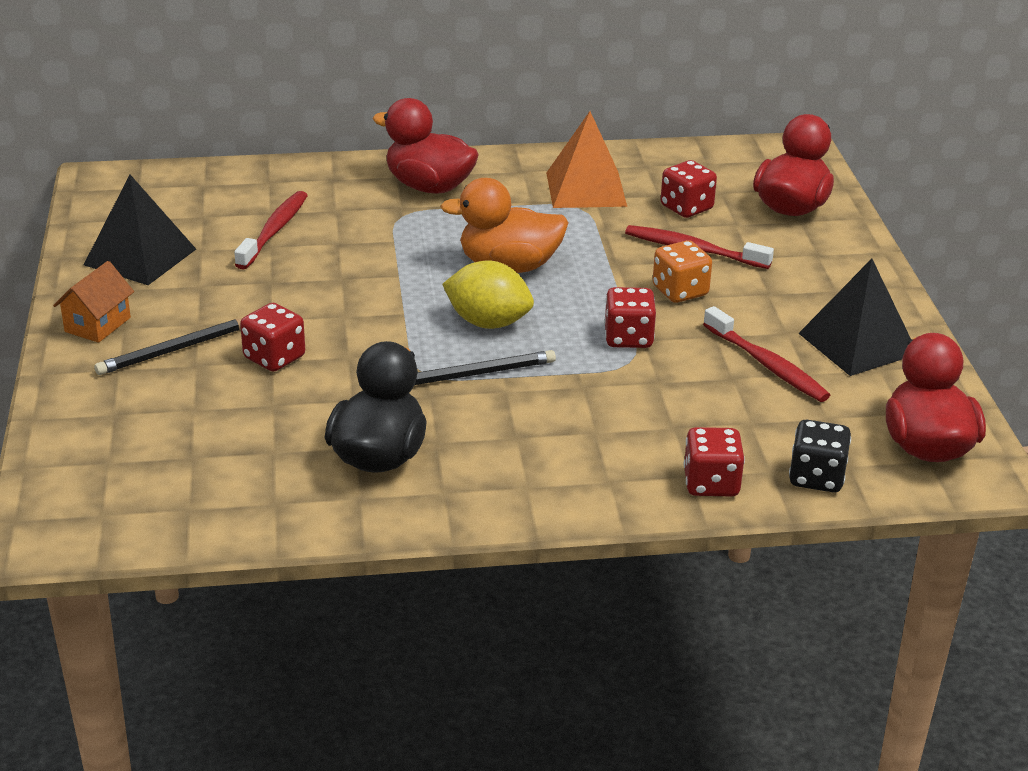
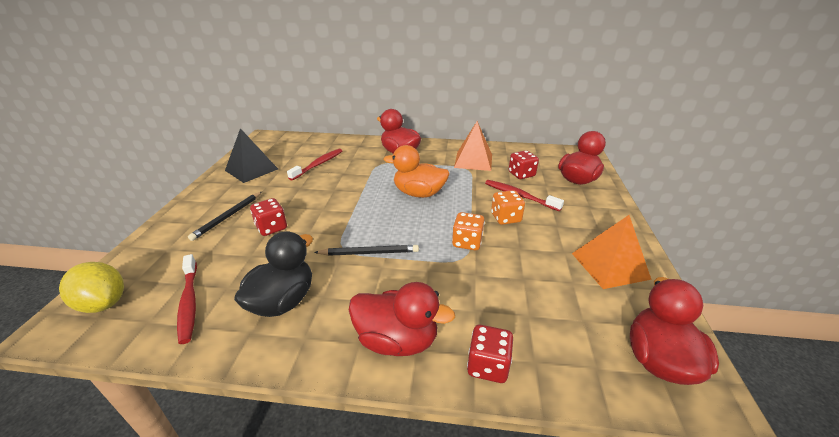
camera: 15 degrees right, 0 degrees up
(97, 324) = (204, 199): orange house -> none
(175, 349) = (228, 216): black pencil -> black pencil turned 45 degrees counterclockwise
(488, 323) = (393, 223): yellow lemon -> yellow lemon (104, 303)
(578, 476) = (397, 340): none -> red duck
(628, 338) = (467, 242): red dice -> orange dice
(767, 365) = (547, 272): red toothbrush -> red toothbrush (189, 302)
(816, 477) = (569, 375): black dice -> none
(857, 343) = (610, 265): black pyramid -> orange pyramid

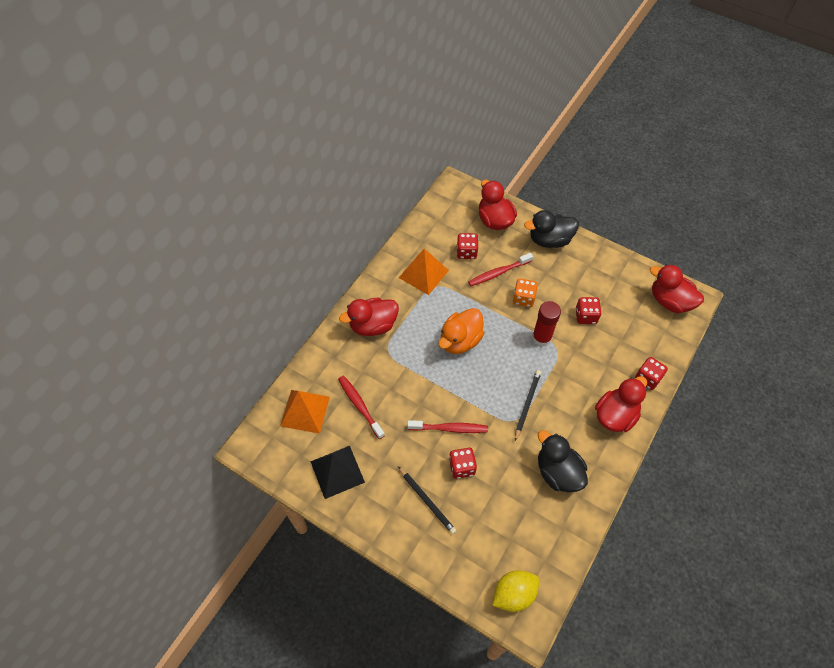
camera: 65 degrees left, 25 degrees up
(189, 302) = (535, 534): red toothbrush -> red toothbrush (449, 428)
(467, 242) = (541, 338): orange dice -> red glue stick
(531, 270) = (586, 316): none -> red dice
(603, 217) = (549, 240): none -> black duck
(610, 265) = (598, 272): orange pyramid -> orange pyramid (305, 411)

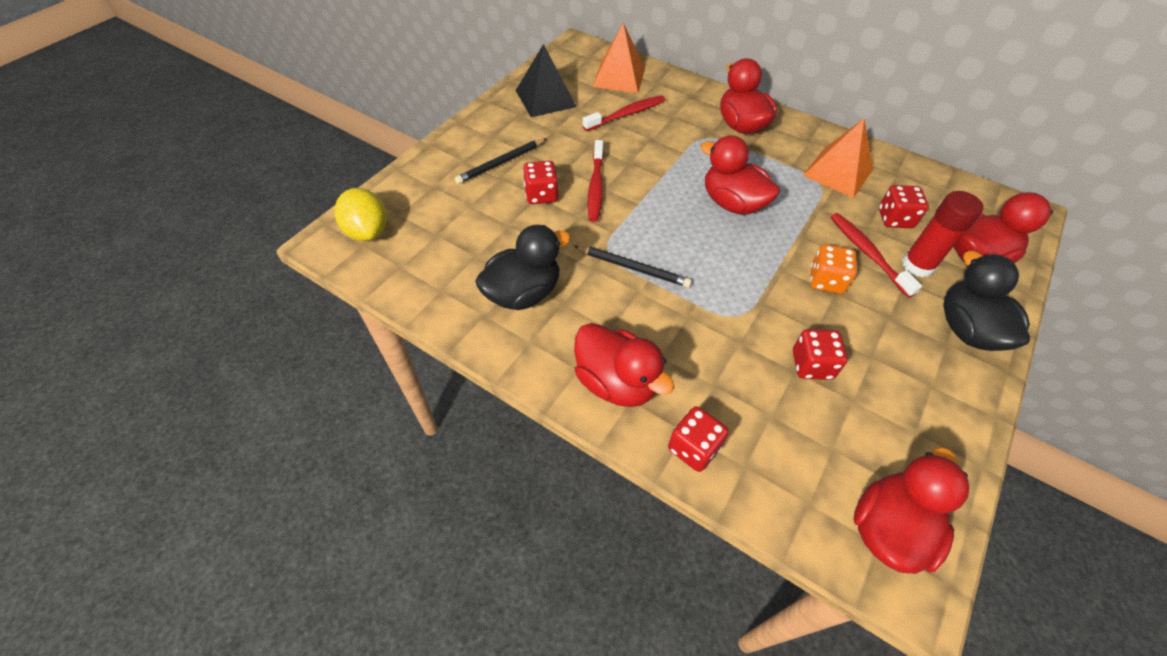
camera: 90 degrees right, 5 degrees down
(460, 340) = (732, 203): orange duck -> red duck
(541, 338) = (754, 297): red glue stick -> red glue stick (917, 265)

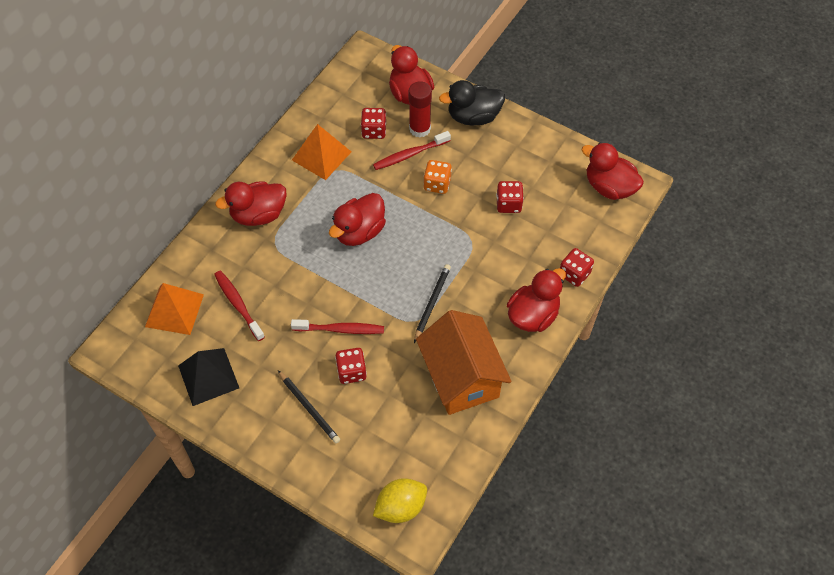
camera: 90 degrees left, 5 degrees up
(523, 293) = (461, 377): black duck -> orange house

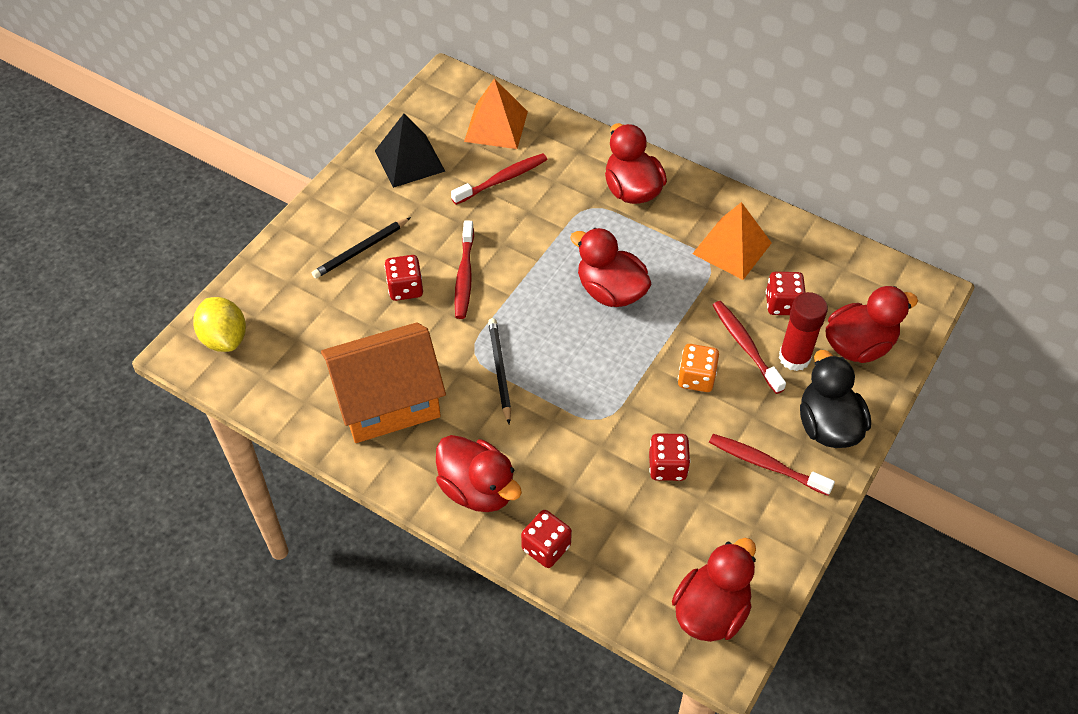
camera: 90 degrees right, 5 degrees down
(432, 303) = (500, 371): black pencil -> black pencil turned 120 degrees counterclockwise
(504, 151) = (766, 464): none -> red toothbrush

